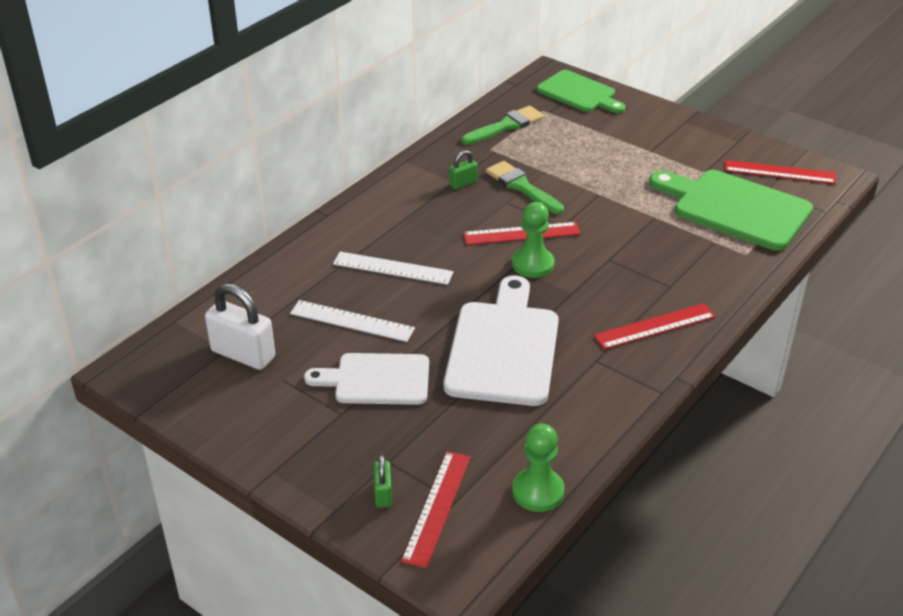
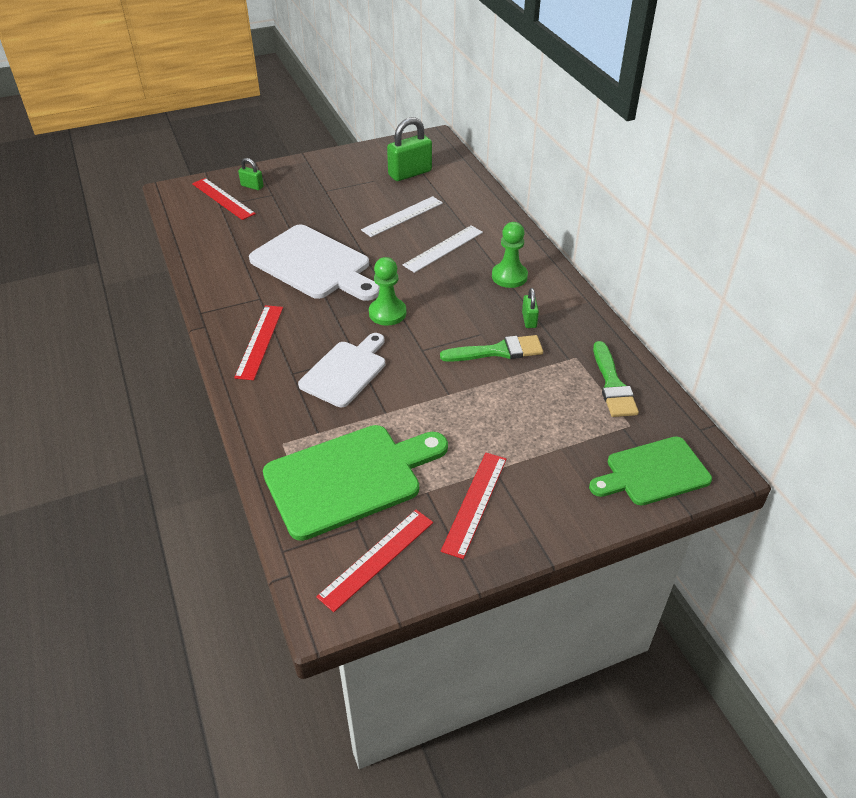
camera: 120 degrees right, 5 degrees up
(243, 354) = (410, 173): white padlock -> green padlock
(376, 379) = (339, 209): white cutting board -> white cutting board (345, 371)
(521, 233) = (431, 323): red ruler -> red ruler (475, 503)
(538, 491) = (191, 232): green pawn -> green pawn (509, 276)

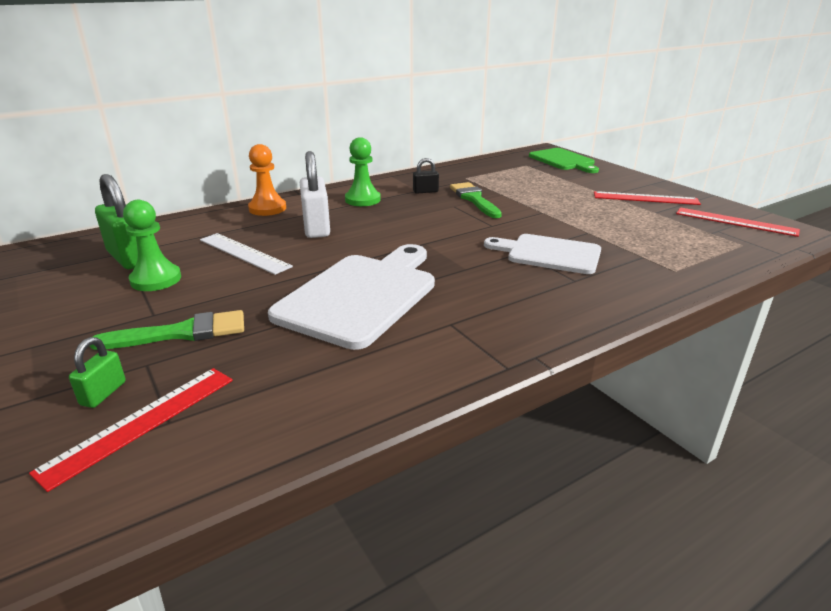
camera: 100 degrees left, 15 degrees down
(259, 341) = (537, 308): red ruler -> none
(349, 478) = (677, 238): green cutting board -> none
(387, 313) = (443, 244): green pawn -> green pawn (156, 279)
(443, 248) = (316, 228): white ruler -> white padlock
(495, 224) = (267, 208): none -> orange pawn
(529, 320) = (425, 191): green padlock -> black padlock
(612, 384) = (488, 169): green brush -> green brush (181, 333)

